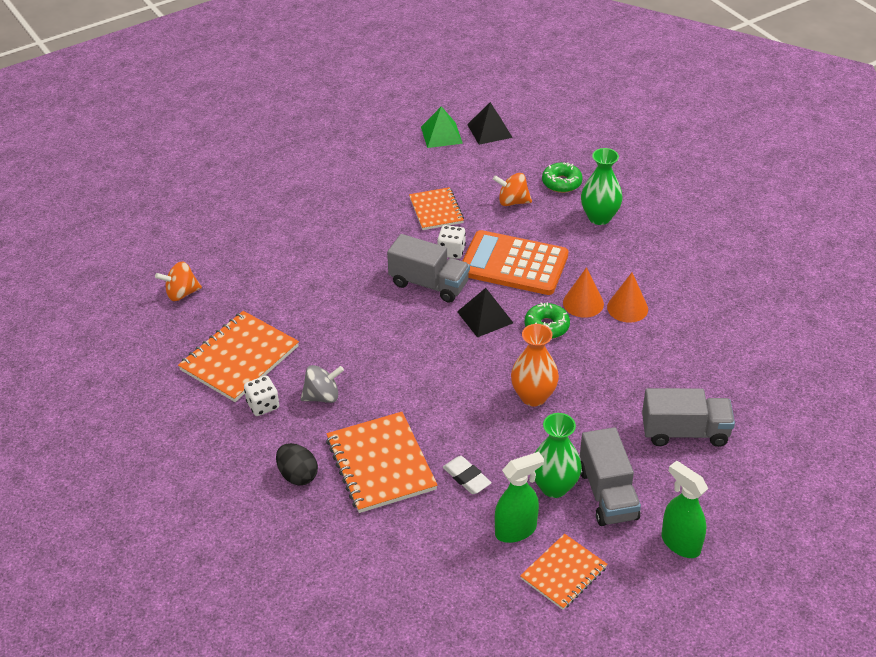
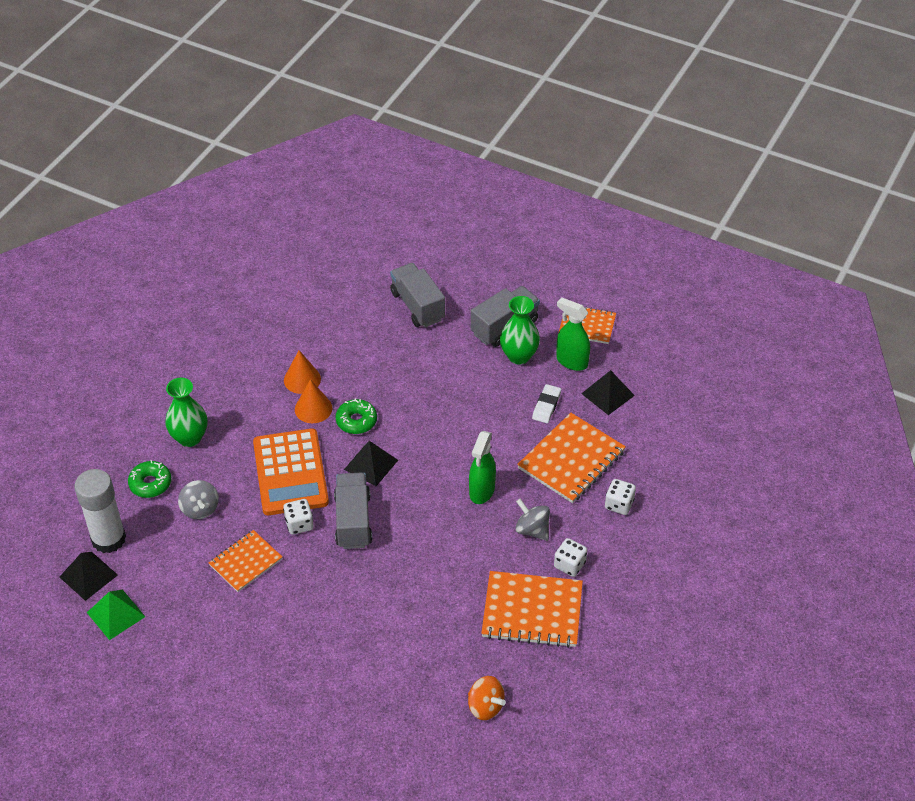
camera: 120 degrees left, 5 degrees up
(297, 475) = (619, 504): black egg -> white dice
(445, 539) = (608, 394): none -> black pyramid
(512, 201) = (200, 509): orange spinning top -> grey spinning top
(518, 148) = (108, 539): none -> white glue stick
(533, 396) = (440, 400): orange vase -> none
(680, 543) = (519, 279): green spray bottle -> green spray bottle (482, 491)

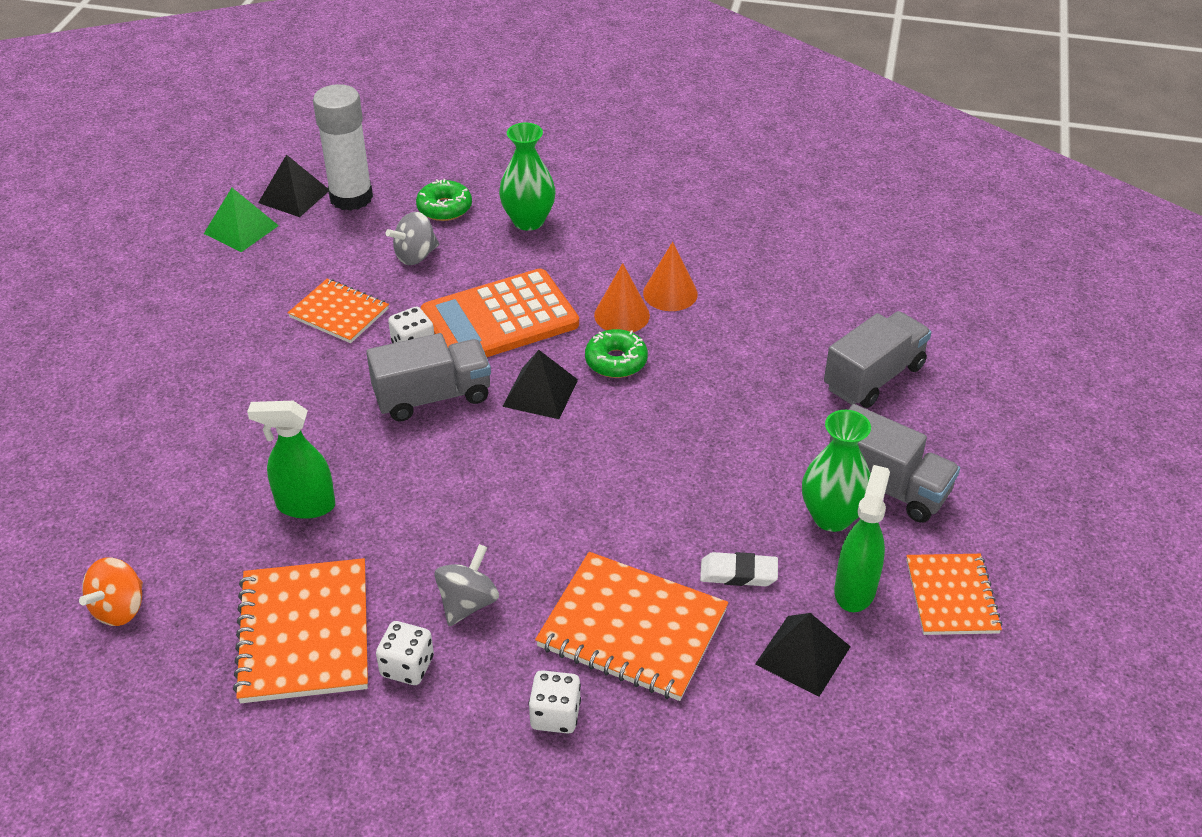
camera: 75 degrees right, 5 degrees down
(482, 491) = (528, 525): green spray bottle -> green spray bottle (305, 505)

